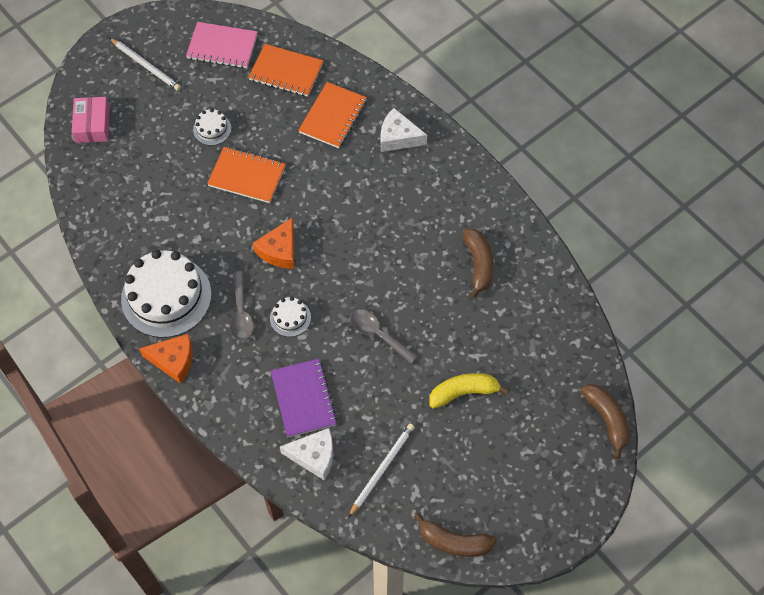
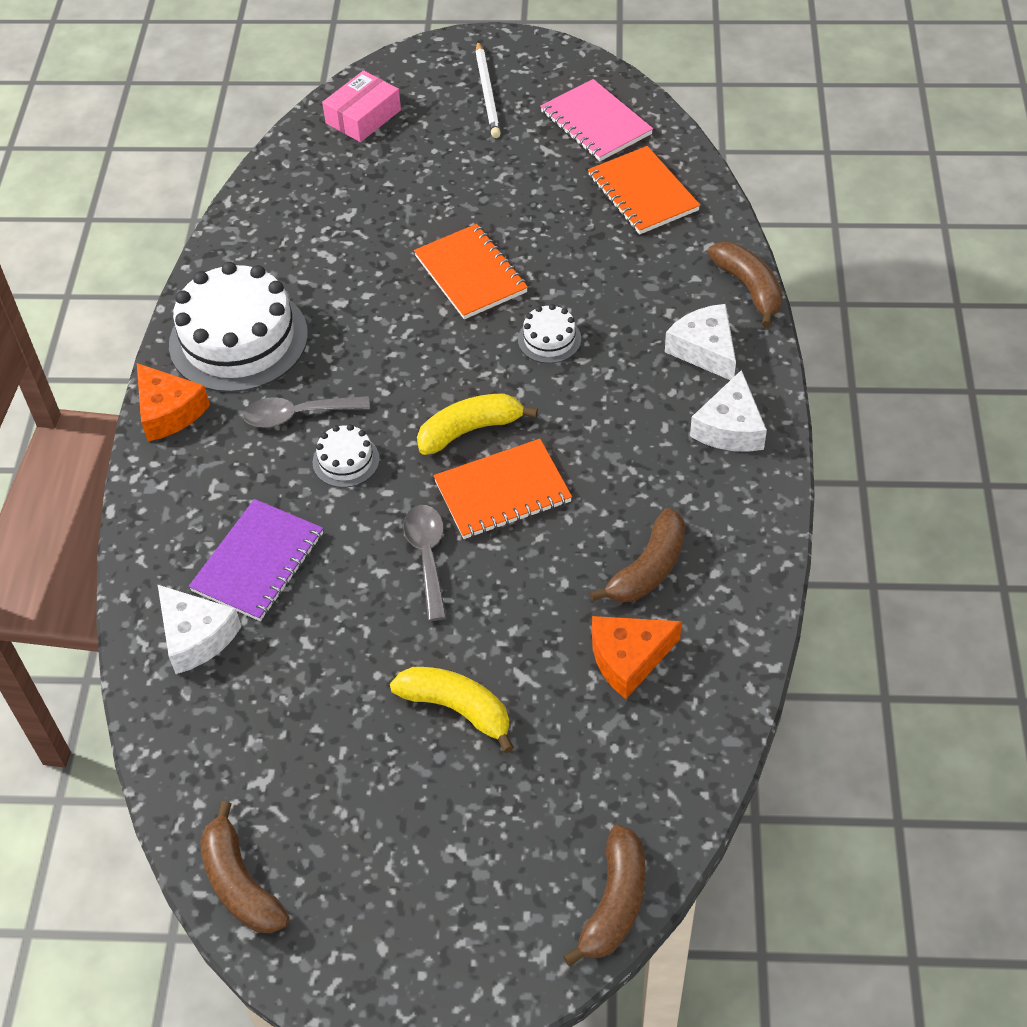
camera: 45 degrees right, 10 degrees down
(212, 129) = (487, 200): white cake -> white cake (549, 339)
(241, 313) = (297, 415): grey spoon -> grey spoon turned 45 degrees clockwise
(279, 250) = (417, 378): orange cheese -> orange cheese (628, 658)
(332, 258) = (470, 430): none -> yellow banana
(333, 116) = (646, 275): orange notebook -> orange notebook (502, 491)
(382, 469) = (255, 718): white pencil -> none
(387, 90) = (749, 288): none -> brown banana
(447, 169) = (730, 427): none -> white cheese

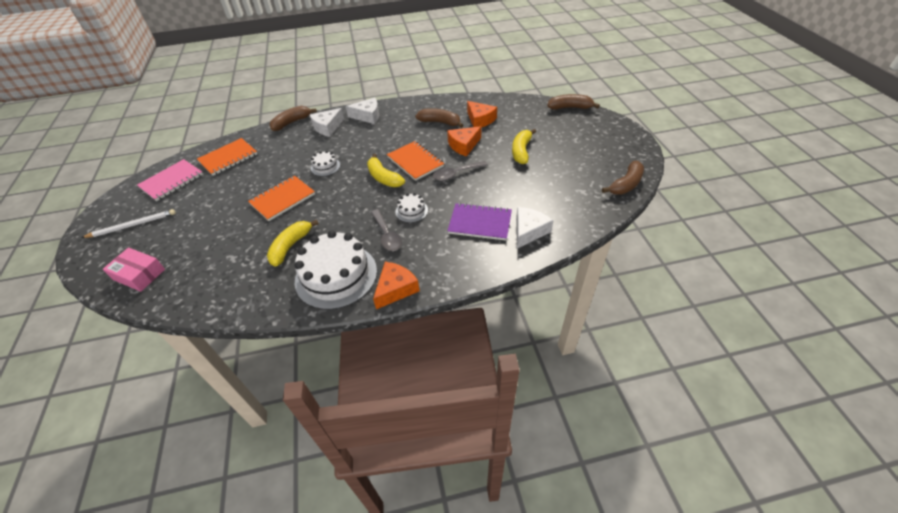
camera: 105 degrees left, 5 degrees down
(337, 285) = (291, 246): none -> yellow banana
(528, 596) = (463, 145): none -> orange cheese

